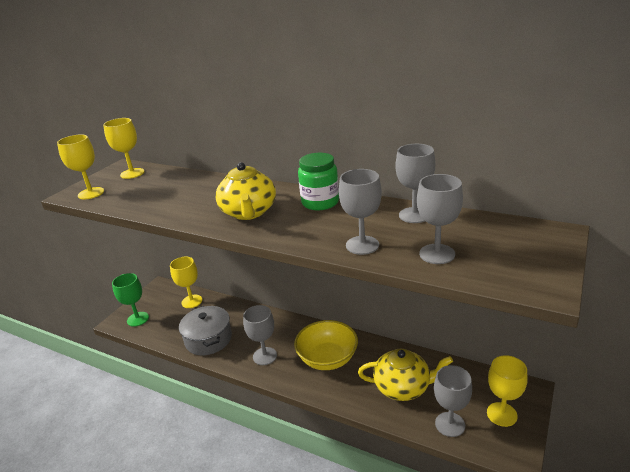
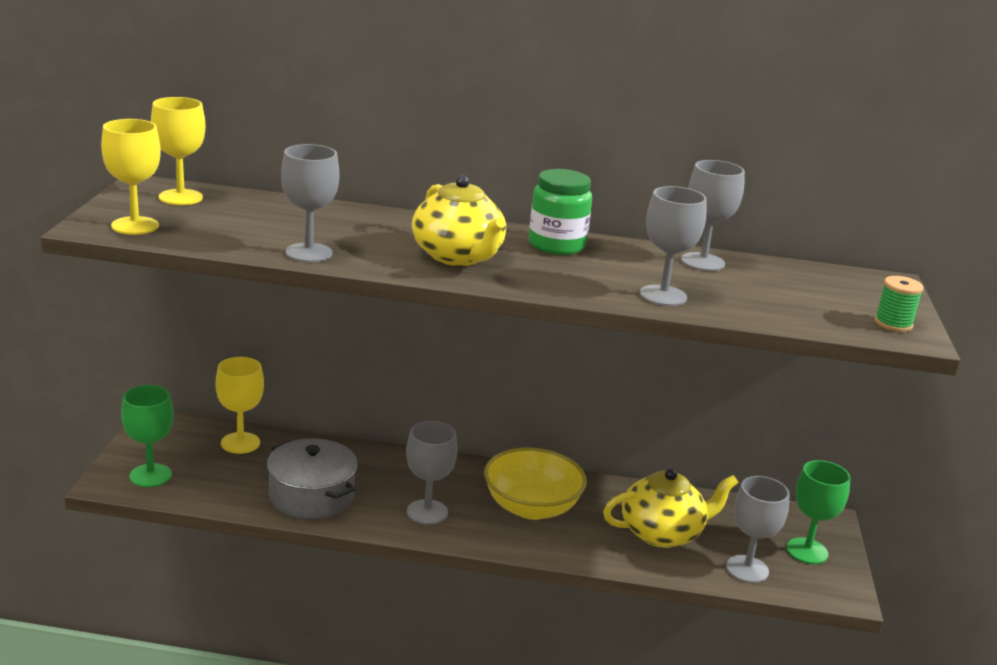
camera: 25 degrees left, 5 degrees down
(437, 254) = (766, 304): grey goblet -> grey goblet (309, 253)
(502, 414) = (807, 551): yellow goblet -> green goblet
(535, 276) = (893, 324): none -> green spool

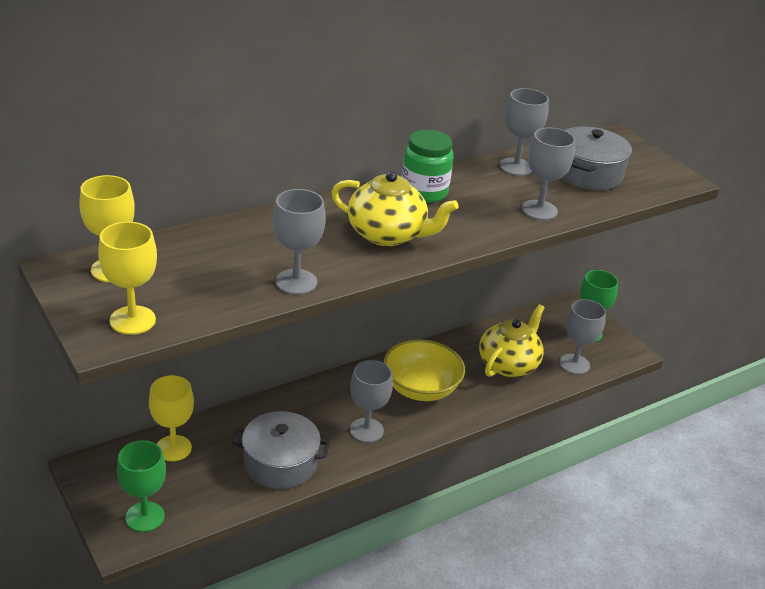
camera: 40 degrees left, 10 degrees up
(785, 293) = (587, 174): none -> grey pot
(893, 324) = (663, 174): green spool -> none

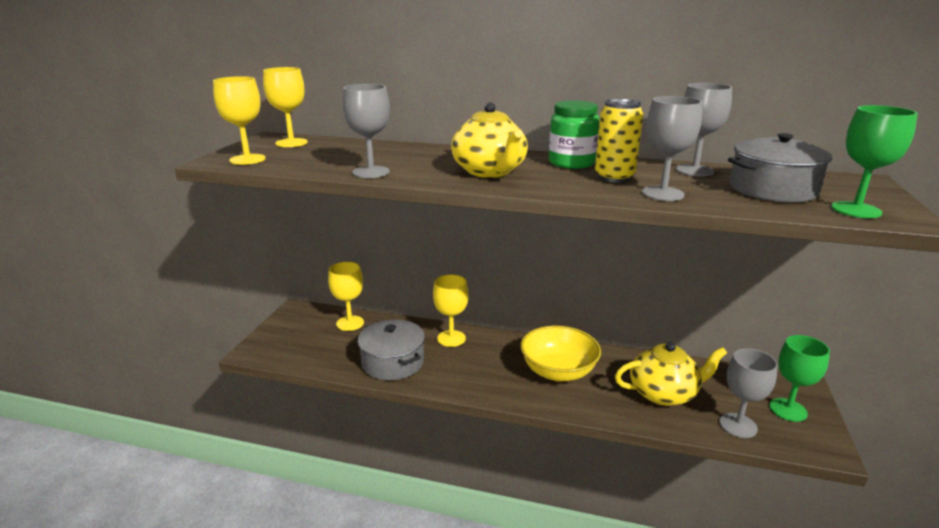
camera: 50 degrees right, 10 degrees down
(145, 517) = (282, 347): green goblet -> green goblet (856, 210)
(296, 407) = (451, 338): none -> yellow goblet
(366, 430) = (477, 375): grey goblet -> none
(482, 201) = (614, 177): none -> yellow can

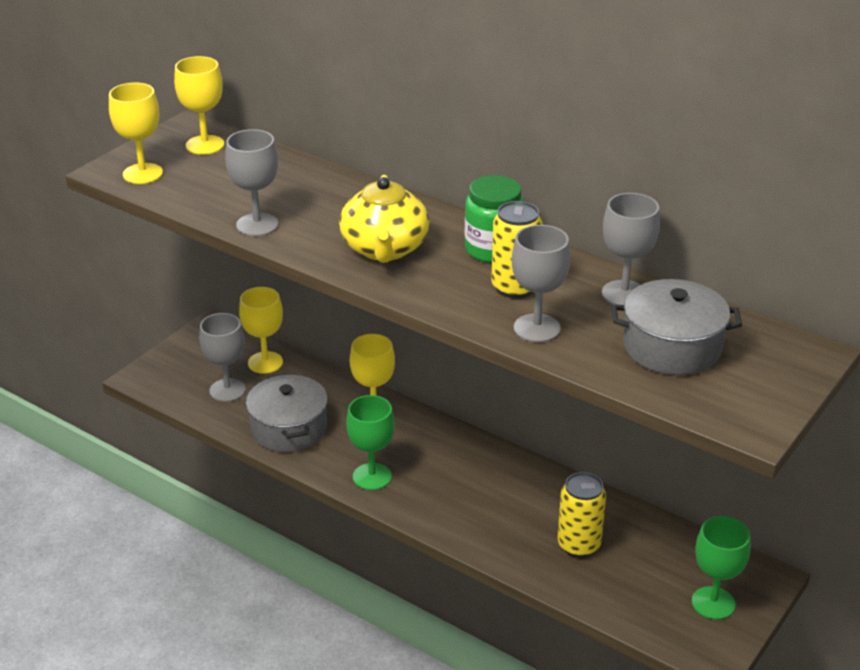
camera: 20 degrees right, 10 degrees up
(558, 371) = (473, 487): yellow bowl -> none
(664, 393) = (578, 545): yellow teapot -> yellow can
(738, 425) = (633, 604): grey goblet -> grey goblet (227, 390)
(856, 210) = (719, 400): green goblet -> green goblet (372, 477)

